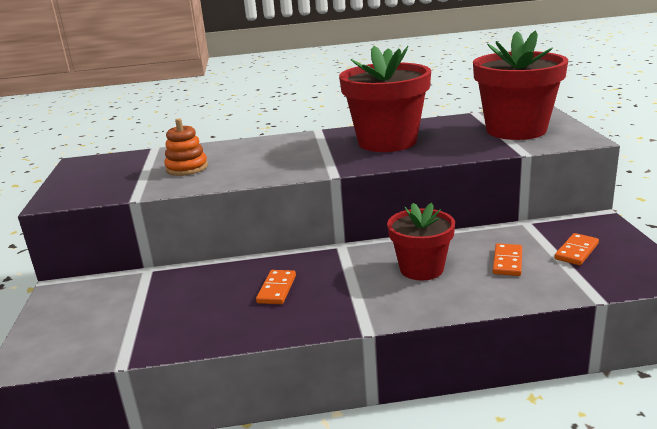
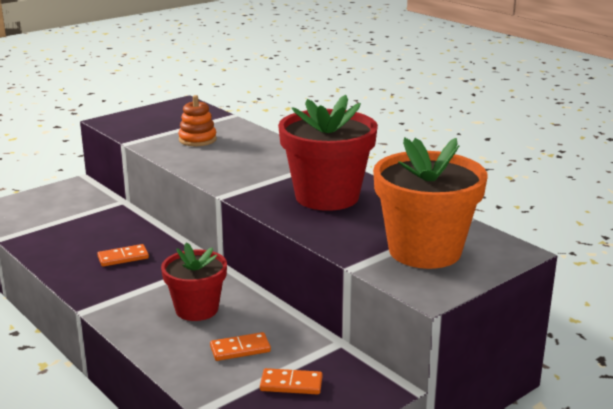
camera: 55 degrees right, 0 degrees up
(516, 130) = (424, 251): red flower pot -> orange flower pot

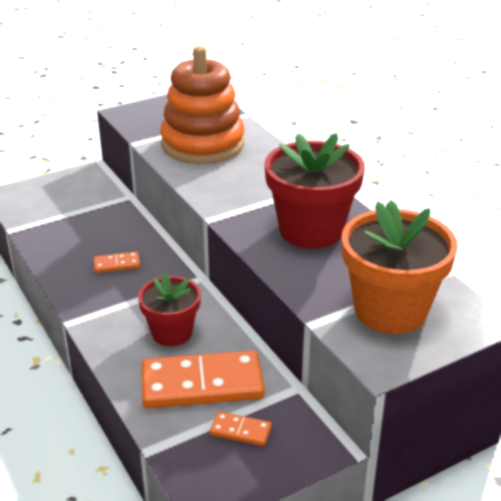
camera: 10 degrees right, 10 degrees up
(197, 139) = (203, 144): orange stacking toy -> orange stacking toy, size x2.24
(240, 349) = (202, 384): orange domino -> orange domino, size x2.21

